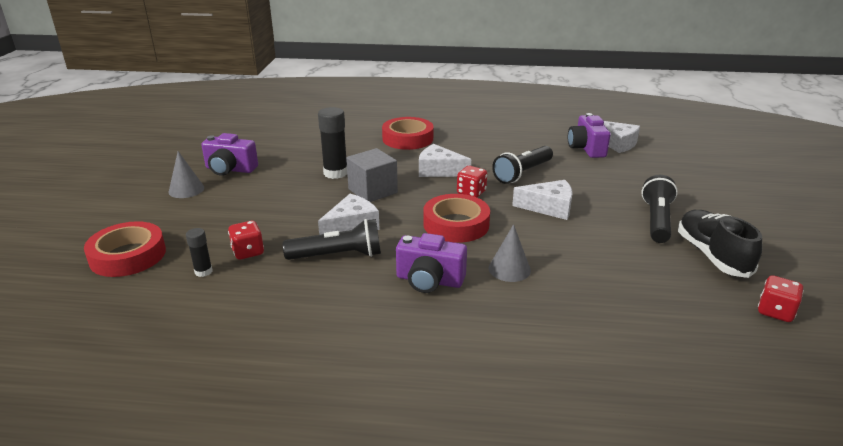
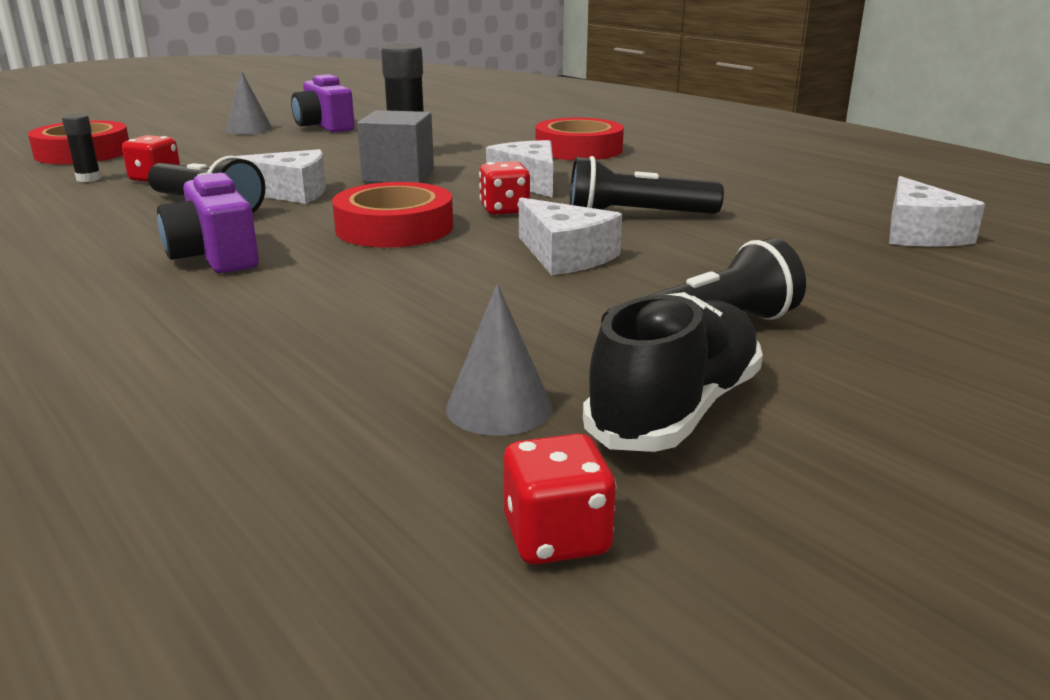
camera: 45 degrees right, 5 degrees down
(509, 269) = (321, 284): grey cone -> grey cone (499, 407)
(586, 148) = (835, 223): purple camera -> none

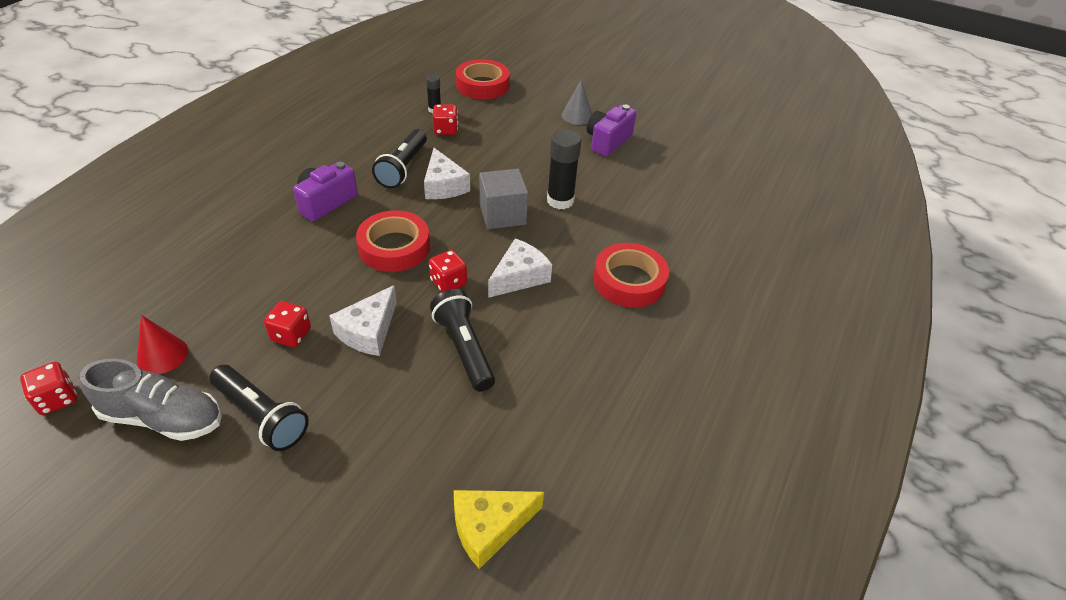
camera: 65 degrees right, 20 degrees up
(499, 407) = (162, 355): grey cone -> red cone
(532, 301) = (291, 335): none -> red dice
(675, 410) = (163, 418): black shoe -> grey shoe
(919, 233) = (489, 527): white cheese -> yellow cheese

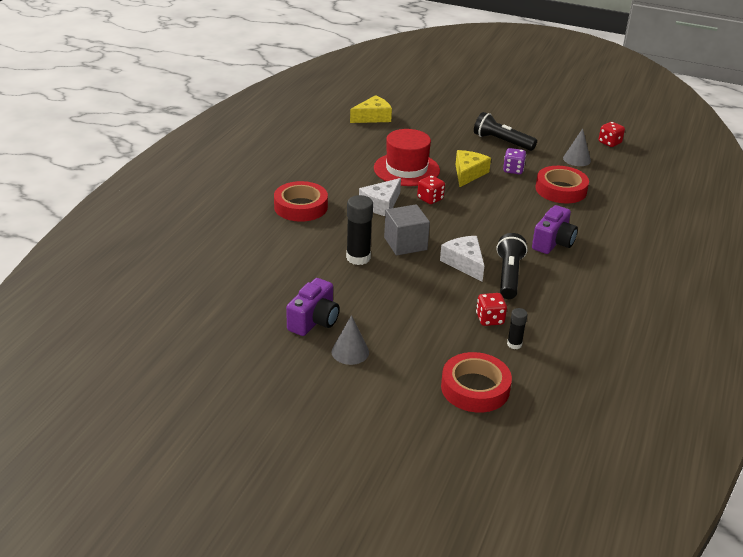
camera: 175 degrees right, 10 degrees down
(162, 355) = (576, 159): red cone -> grey cone
(163, 418) = (550, 139): grey shoe -> none
(291, 335) = (513, 170): red dice -> purple dice
(368, 331) = (468, 173): white cheese -> yellow cheese
(394, 247) = (479, 216): red tape -> red tape (561, 190)
(464, 349) = (406, 169): black flashlight -> red hat

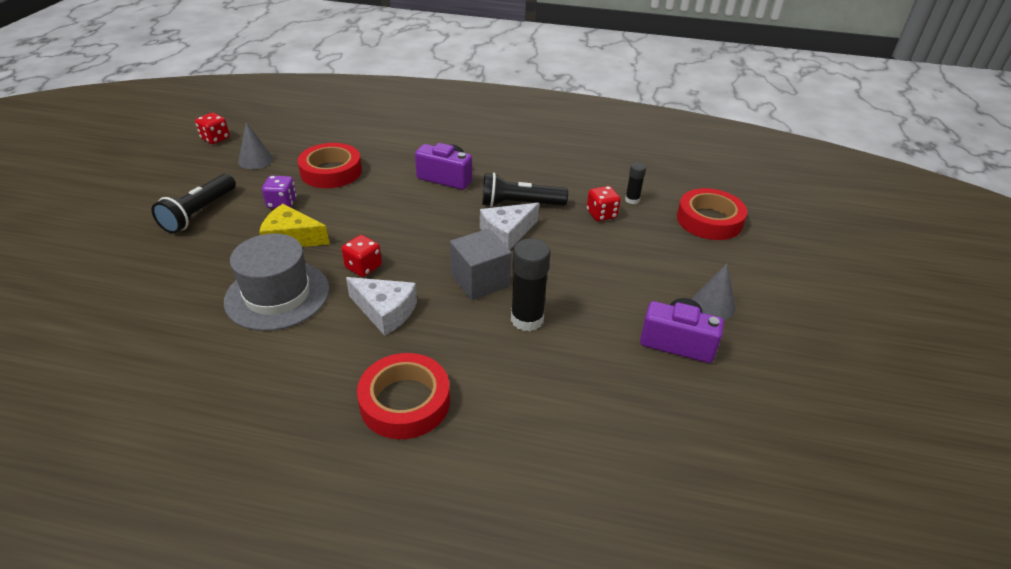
camera: 100 degrees left, 5 degrees up
(373, 117) = (74, 351): yellow cheese -> none
(406, 169) = (277, 295): red hat -> grey hat

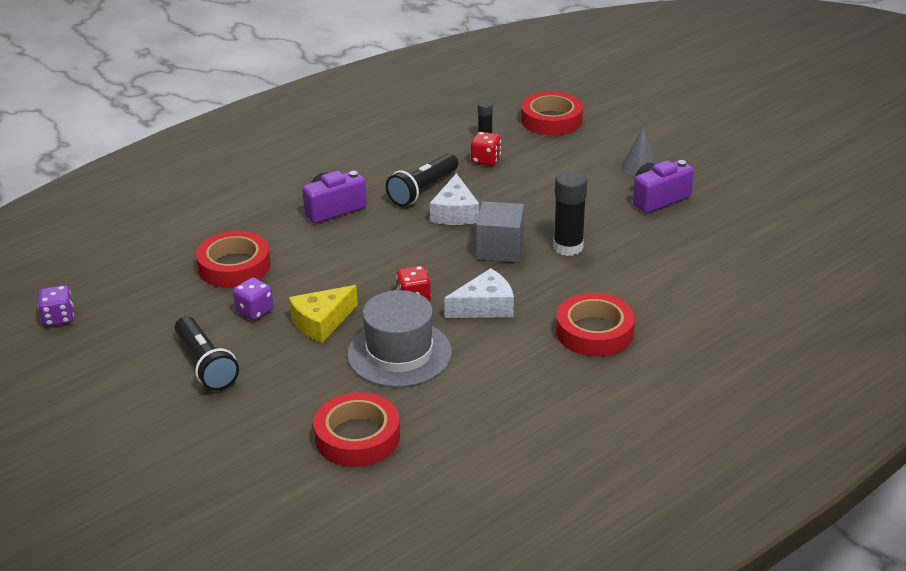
camera: 50 degrees left, 5 degrees down
(143, 325) = (357, 437): none -> red tape
(215, 139) = (58, 318): red dice -> purple dice
(255, 160) = (146, 304): grey cone -> none

